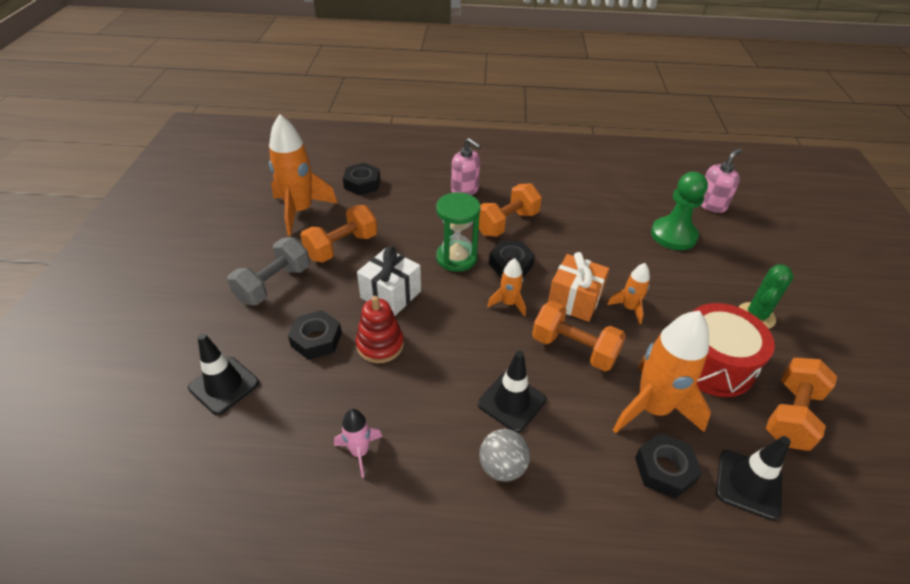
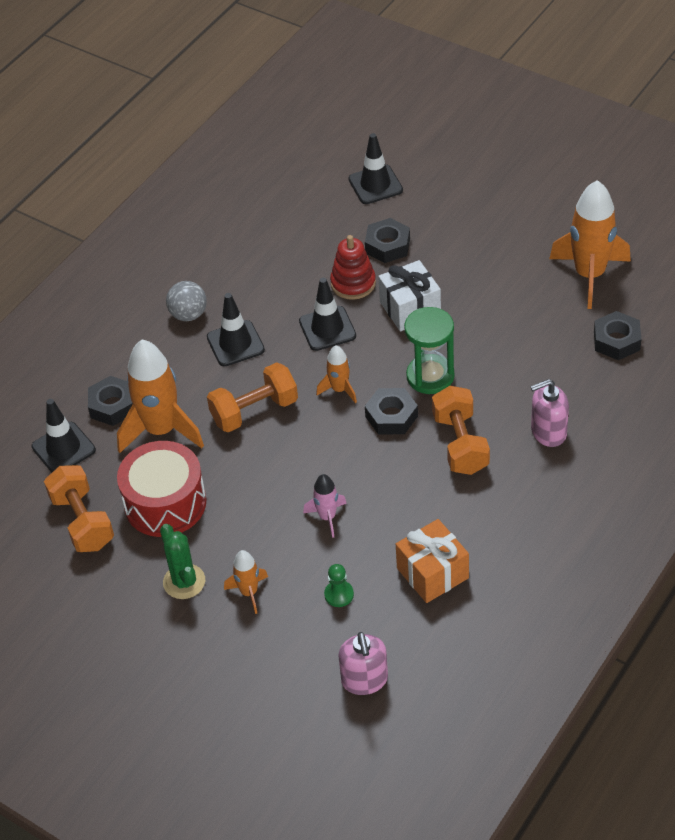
camera: 125 degrees right, 5 degrees up
(274, 284) = (478, 233): grey dumbbell -> none
(342, 247) = (505, 293): orange dumbbell -> none
(359, 452) = (260, 243): pink rocket -> pink rocket (327, 517)
(447, 339) = (327, 328): none -> black traffic cone
(574, 300) = (308, 443): orange gift -> orange gift (432, 573)
(629, 308) = (268, 481): orange rocket -> orange rocket (249, 592)
(673, 235) = (339, 594): green pawn -> green pawn, size x0.48

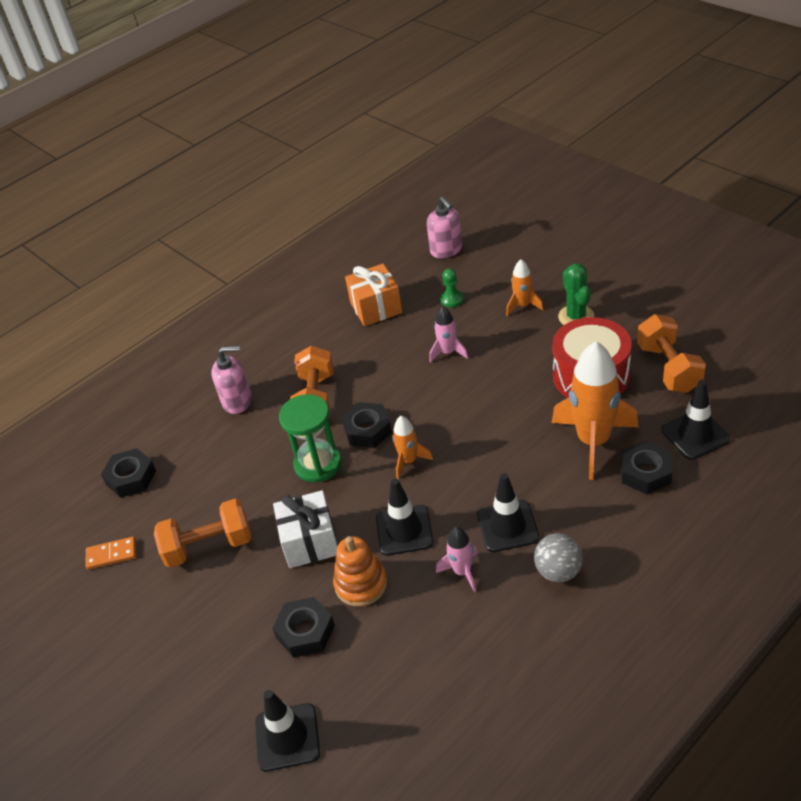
camera: 165 degrees left, 5 degrees down
(254, 411) = (497, 450): orange dumbbell -> orange dumbbell (209, 546)
(269, 303) = (462, 572): none -> pink rocket
(353, 283) = (361, 584): red stacking toy -> orange stacking toy
(364, 680) = (446, 250): pink soap dispenser -> pink soap dispenser turned 150 degrees clockwise
(589, 275) = (111, 554): orange rocket -> orange domino

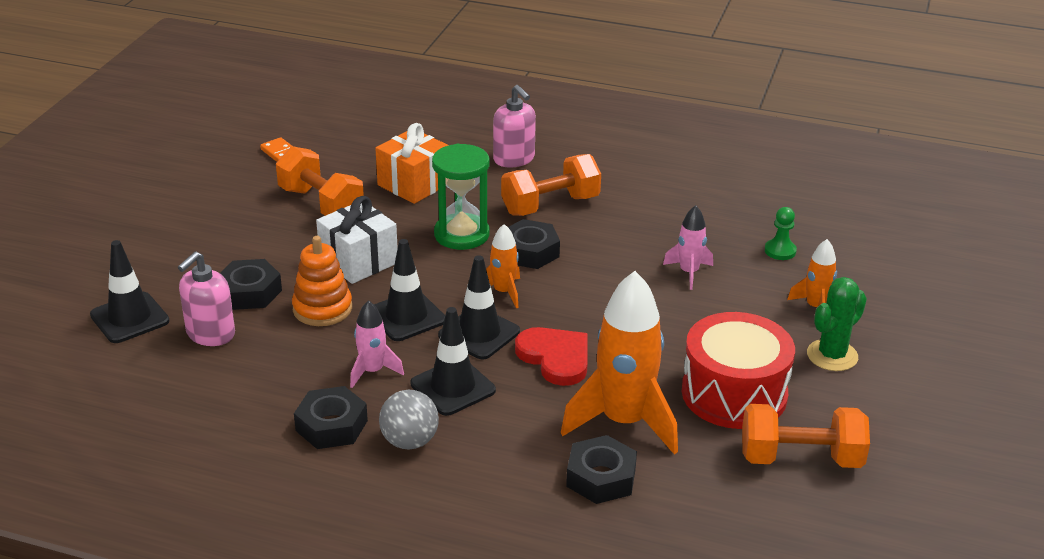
camera: 55 degrees right, 10 degrees down
(131, 477) = (378, 134): black nut -> black nut (331, 425)
(376, 308) = (720, 202): orange gift -> orange gift (414, 184)
(446, 250) = (864, 222): pink soap dispenser -> pink soap dispenser (210, 334)
(504, 456) = (555, 358): none -> red heart
(668, 368) = (800, 458): orange dumbbell -> orange dumbbell turned 45 degrees clockwise
(695, 435) = (695, 508): black traffic cone -> black traffic cone (479, 333)

